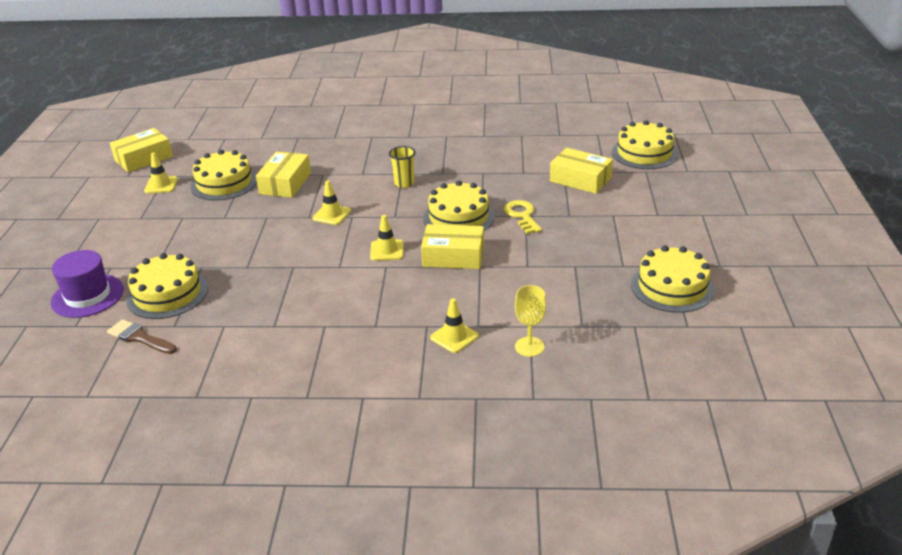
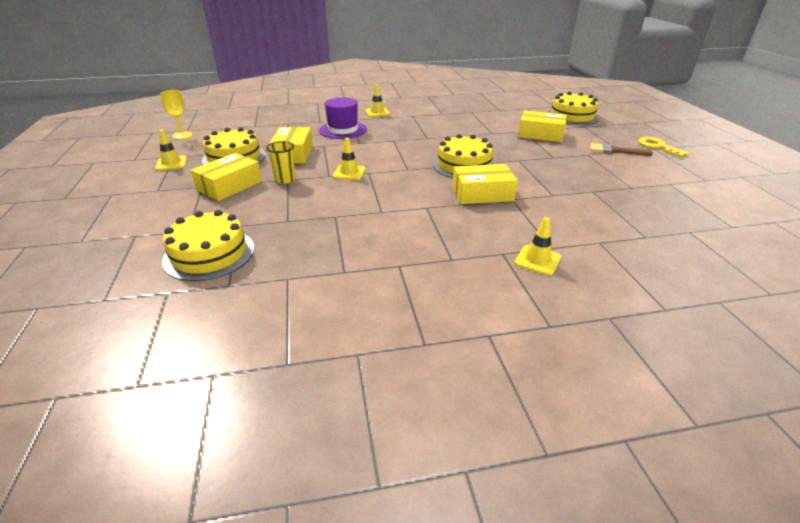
camera: 15 degrees left, 0 degrees up
(87, 296) = (113, 266): purple hat -> purple hat (343, 130)
(139, 338) = (190, 303): brown brush -> brown brush (615, 151)
(143, 158) = (147, 146): yellow box -> yellow box (229, 185)
(387, 250) = (418, 195): yellow traffic cone -> yellow traffic cone (377, 112)
(404, 183) = (400, 146): yellow cup -> yellow cup (285, 179)
(522, 215) = (516, 160): yellow key -> yellow key (658, 147)
(529, 346) = (615, 260): yellow goblet -> yellow goblet (182, 135)
(672, 287) = (687, 199): yellow cake -> none

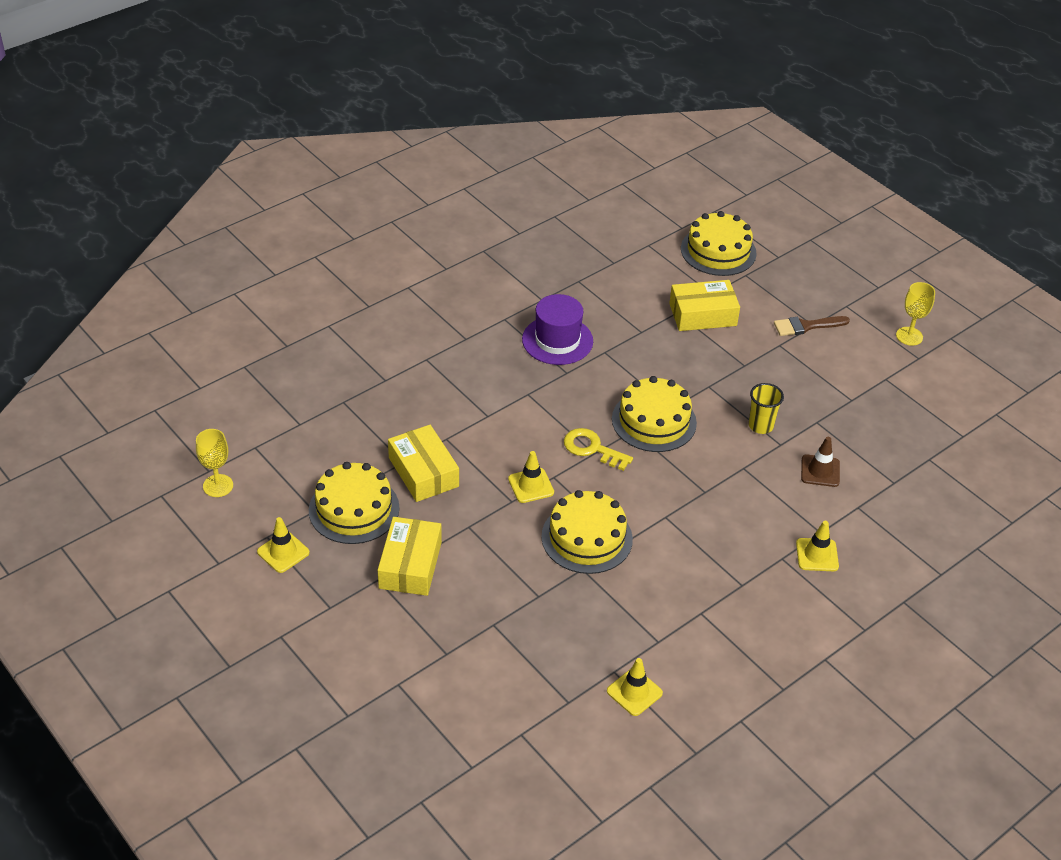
camera: 30 degrees left, 10 degrees up
(209, 254) = (507, 674): yellow cake -> yellow cake (587, 538)
(285, 179) = (466, 528): yellow cup -> yellow cup (760, 426)
(343, 130) = (438, 391): purple hat -> purple hat (557, 340)
(377, 112) = (447, 326): yellow traffic cone -> yellow traffic cone (634, 692)
(482, 194) = (708, 470): yellow box -> none
(577, 215) = (820, 471): none -> brown traffic cone
(658, 147) = (849, 299): yellow key -> yellow key (592, 448)
(701, 169) = (909, 336): none -> yellow goblet

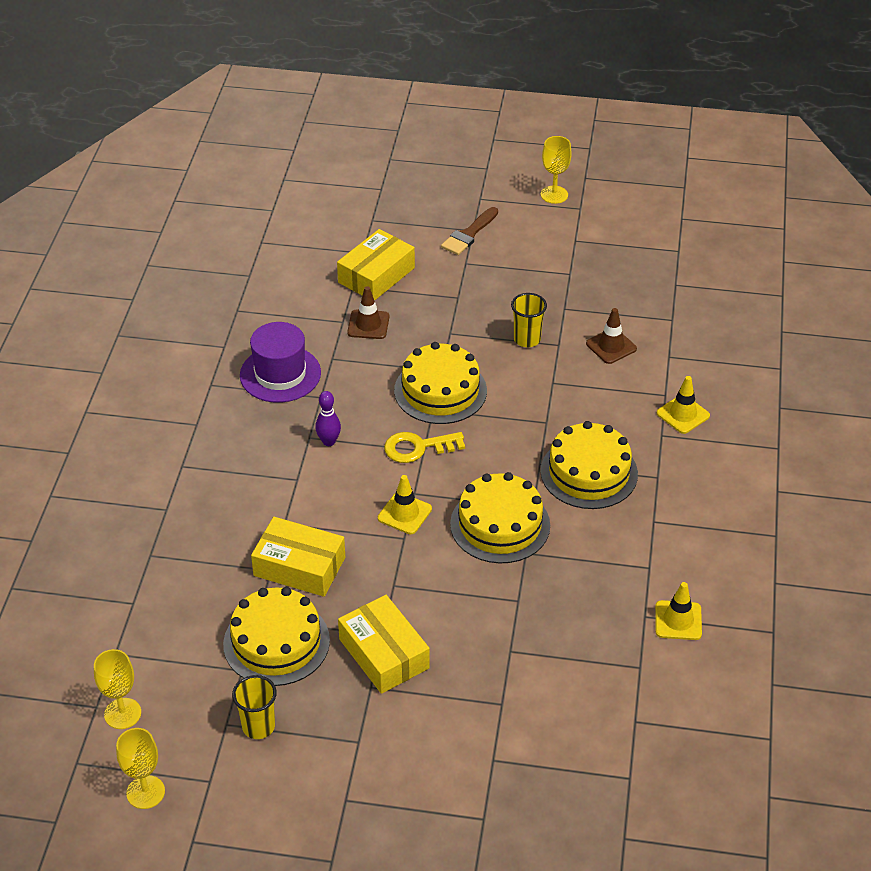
camera: 40 degrees left, 0 degrees up
(177, 541) = (145, 792): none -> yellow goblet
(283, 552) = (258, 726): yellow traffic cone -> yellow cup
(537, 405) = (329, 442): none -> purple bowling pin
(656, 345) = (368, 325): none -> brown traffic cone
(718, 251) = (326, 212): yellow cake -> yellow cake (589, 472)

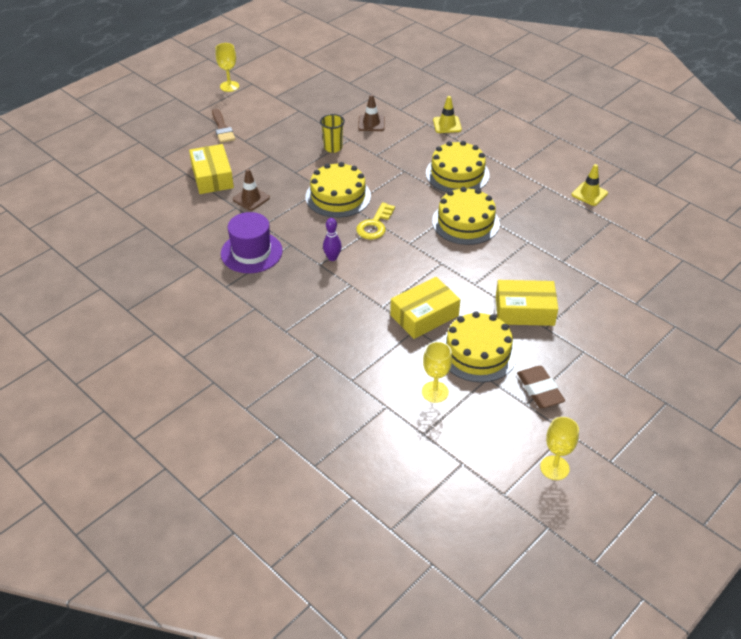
camera: 55 degrees left, 0 degrees up
(122, 713) = (479, 452): yellow goblet -> yellow goblet (435, 392)
(258, 726) = (539, 390): yellow cup -> brown eraser
(404, 513) = (422, 254): yellow traffic cone -> none

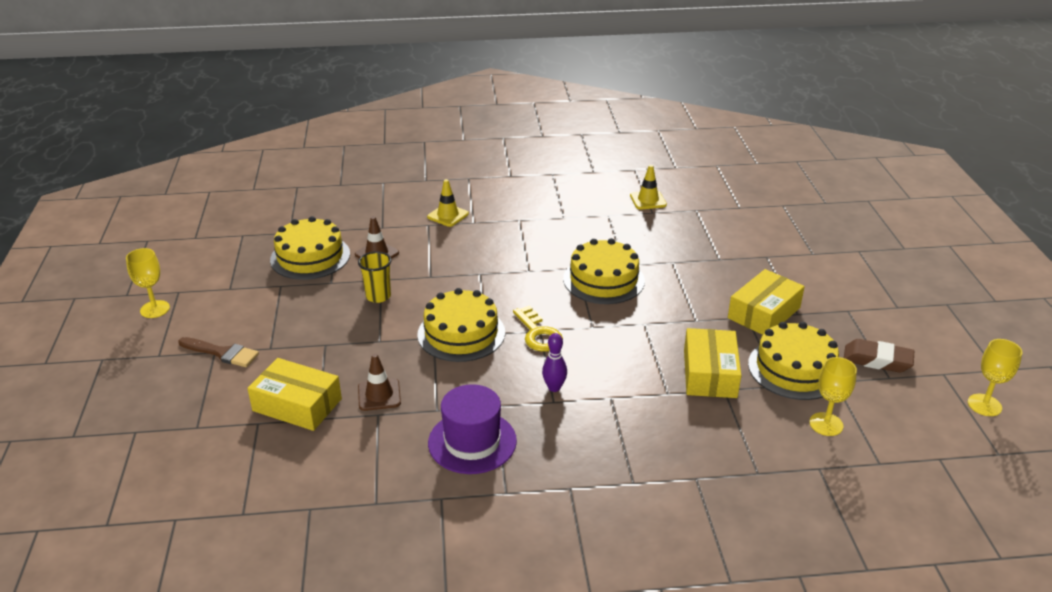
camera: 50 degrees left, 10 degrees down
(457, 174) = (528, 248): yellow cake -> yellow cake (310, 257)

